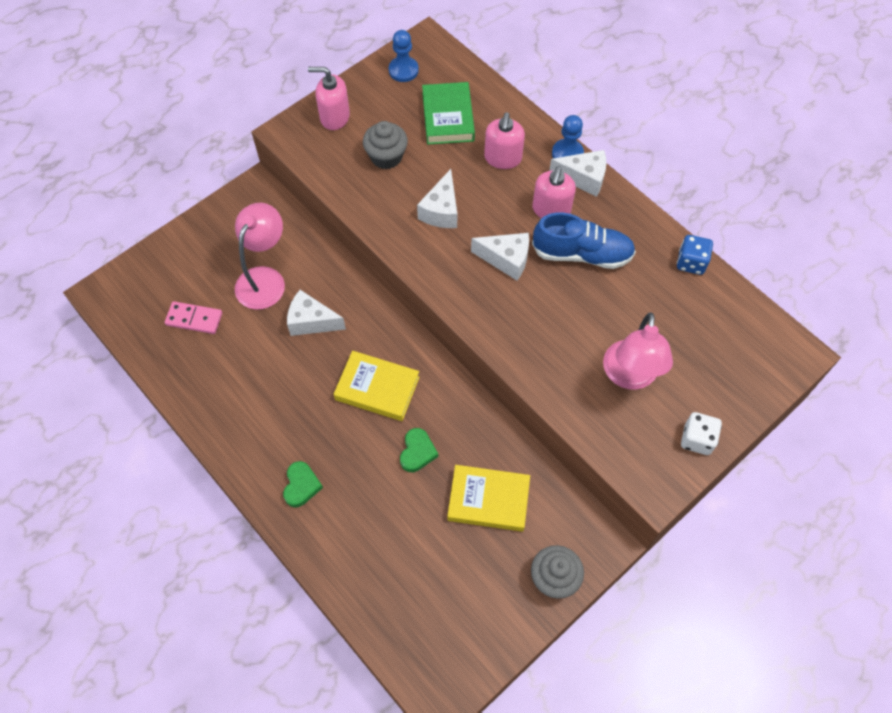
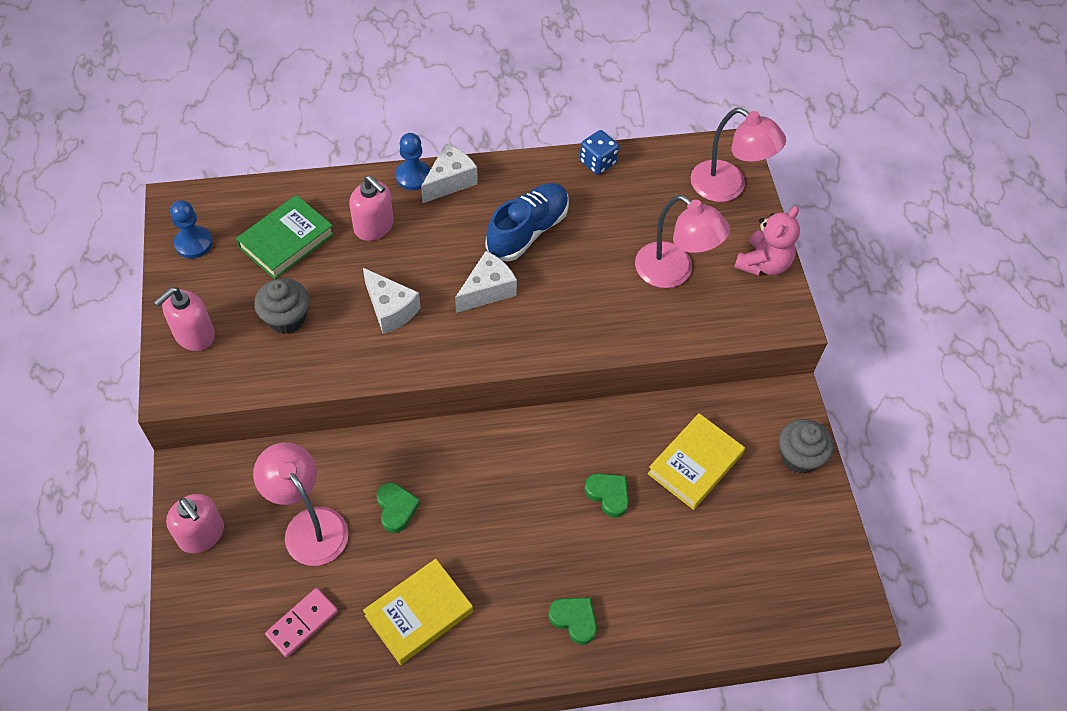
camera: 60 degrees left, 5 degrees down
(311, 321) = (396, 508): white cheese -> green heart
(377, 388) = (517, 491): yellow book -> yellow book (419, 614)
(448, 117) = (286, 240): green book -> green book turned 75 degrees counterclockwise
(551, 210) = (462, 225): pink soap dispenser -> pink soap dispenser (202, 534)
(697, 439) = (763, 263): white dice -> pink teddy bear
(753, 370) = (728, 187): none -> pink lamp

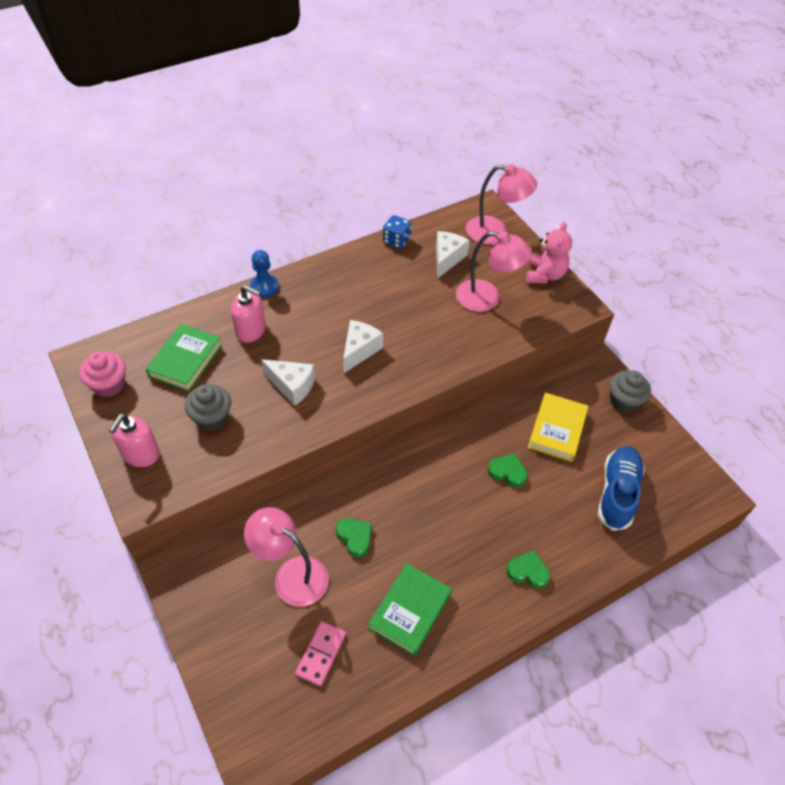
camera: 20 degrees left, 5 degrees down
(193, 243) = (109, 385): blue pawn -> pink cupcake
(202, 534) = (205, 614): pink soap dispenser -> none
(419, 614) = (410, 611): yellow book -> green book
(450, 181) = (294, 283): white cheese -> white cheese (447, 258)
(527, 231) = (369, 301): blue shoe -> blue shoe (617, 493)

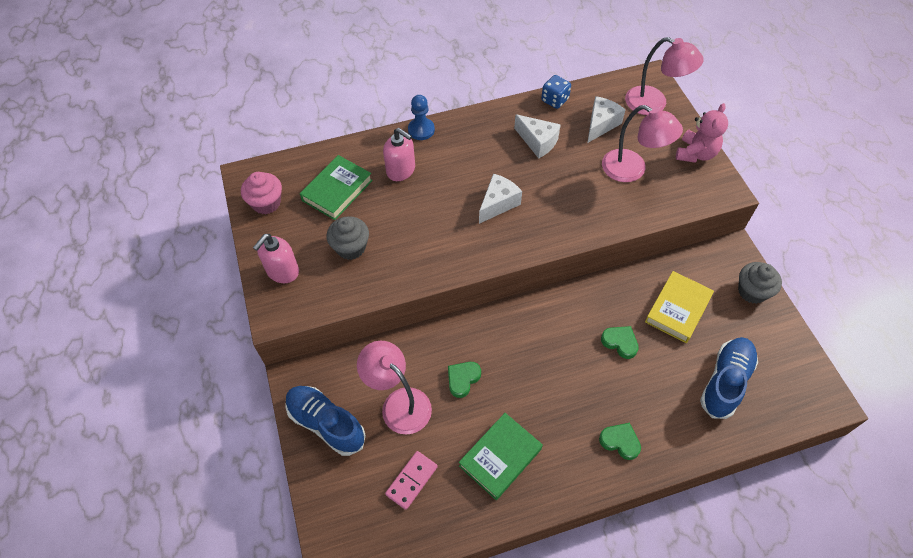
camera: 15 degrees right, 5 degrees up
(216, 611) = (326, 424): none -> blue shoe
(292, 386) = (428, 229): white cheese -> white cheese (538, 142)
(355, 537) = (463, 379): green heart -> green heart turned 120 degrees counterclockwise

